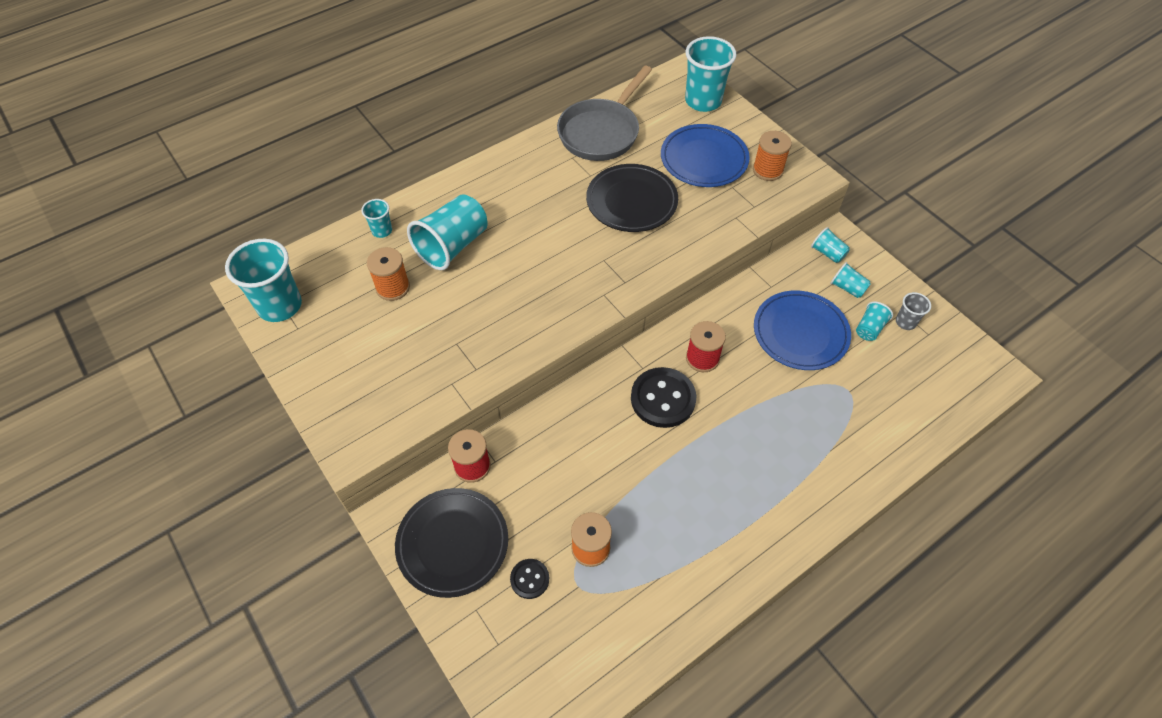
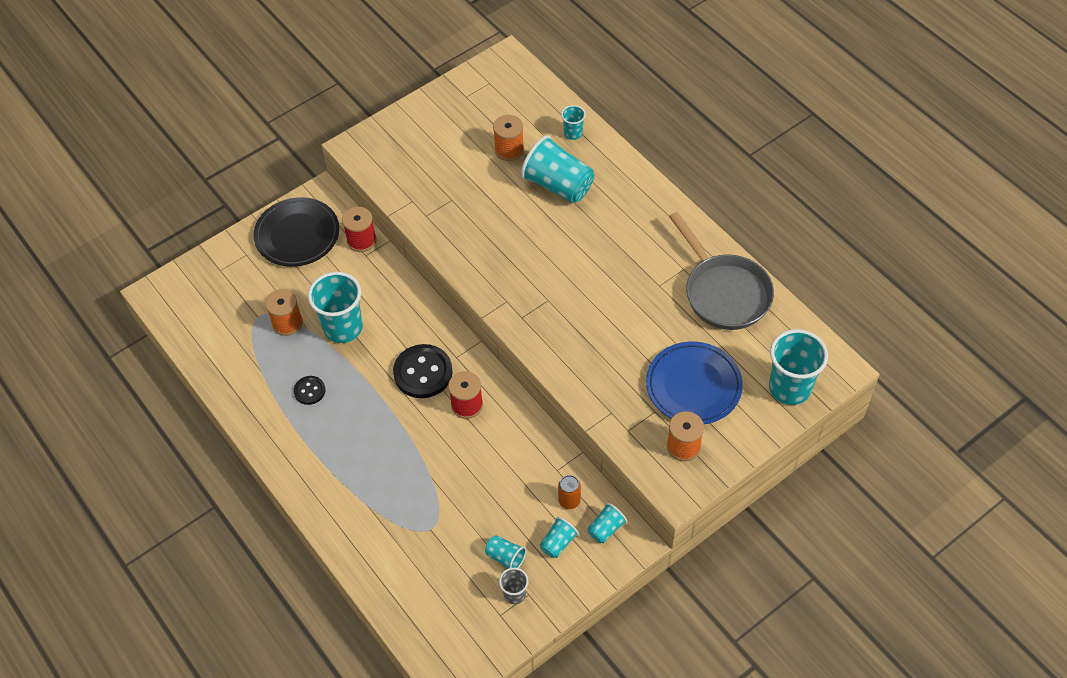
camera: 90 degrees right, 0 degrees up
(280, 306) = (488, 81): turquoise cup -> turquoise cup (343, 328)
(529, 579) = (266, 285): black button -> black button (309, 391)
(601, 132) = (724, 292): grey pan -> grey pan turned 150 degrees counterclockwise
(631, 201) = (625, 321): black plate -> none
(800, 333) = (498, 492): blue plate -> none
(803, 278) = (569, 501): none -> orange can

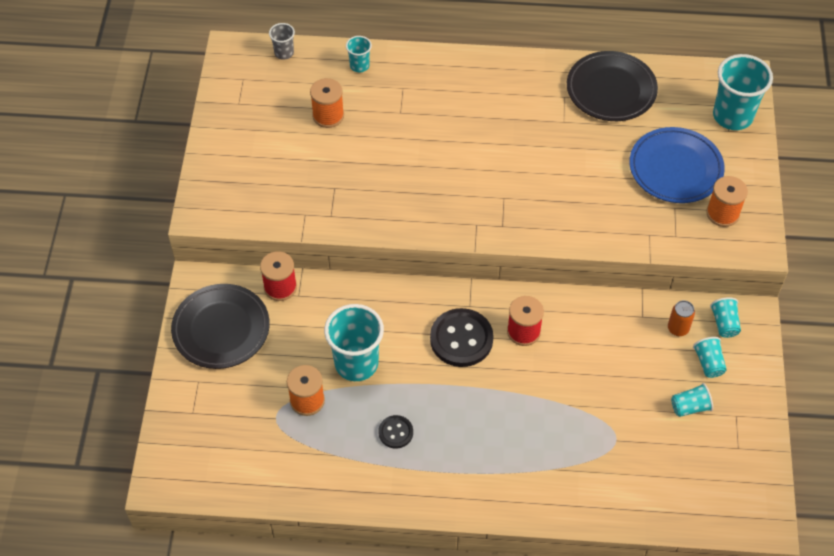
camera: 50 degrees left, 0 degrees up
(514, 594) = (728, 424): grey cup -> grey cup (284, 53)
(558, 185) = (399, 111): turquoise cup -> none
(724, 292) = (611, 90): grey pan -> black plate

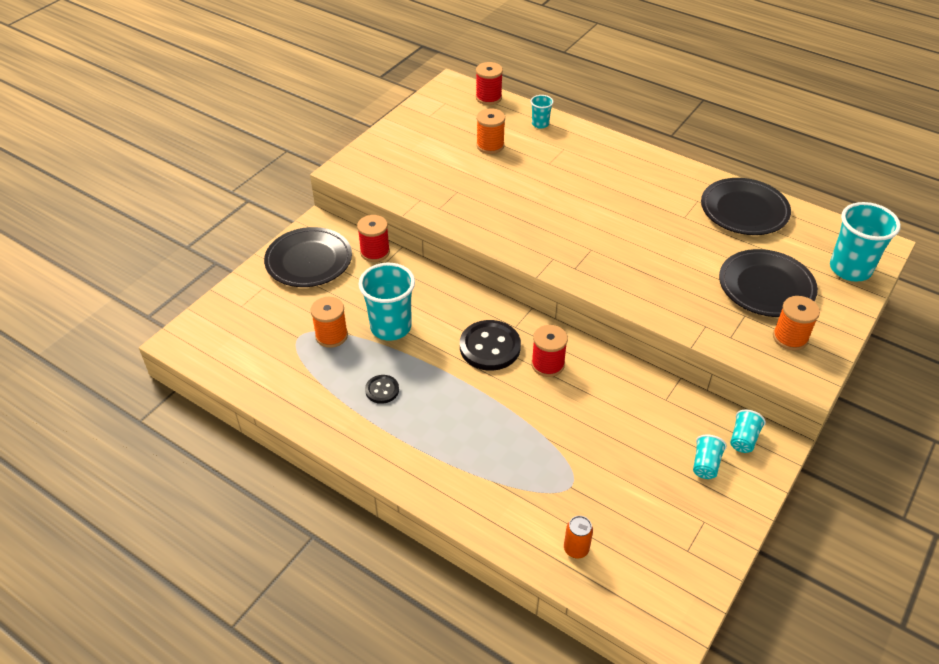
camera: 30 degrees right, 10 degrees down
(284, 53) = (488, 98): grey cup -> red spool
(675, 168) = (766, 287): blue plate -> black plate
(678, 328) = (693, 423): orange can -> orange can (576, 549)
(690, 407) = (662, 492): turquoise cup -> none

